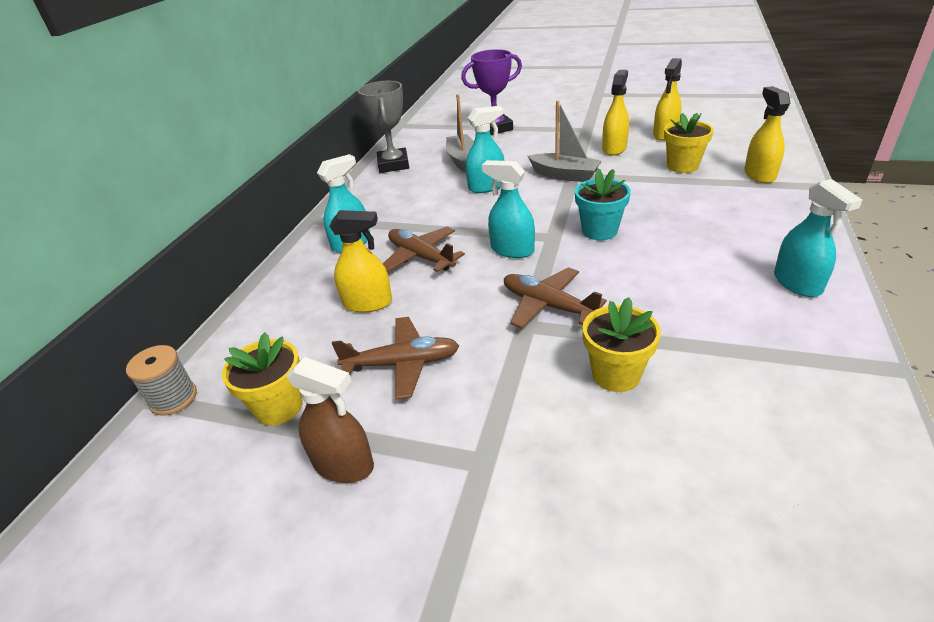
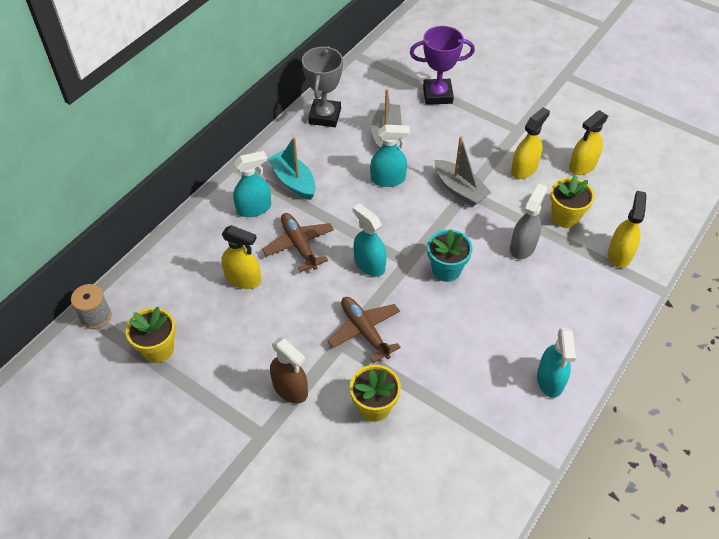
camera: 15 degrees right, 15 degrees up
(343, 464) = (183, 406): brown spray bottle -> brown spray bottle (290, 389)
(386, 213) = (293, 181): none -> turquoise boat
(403, 364) = (245, 344): brown plane -> none
(662, 194) = (522, 246): none -> grey spray bottle

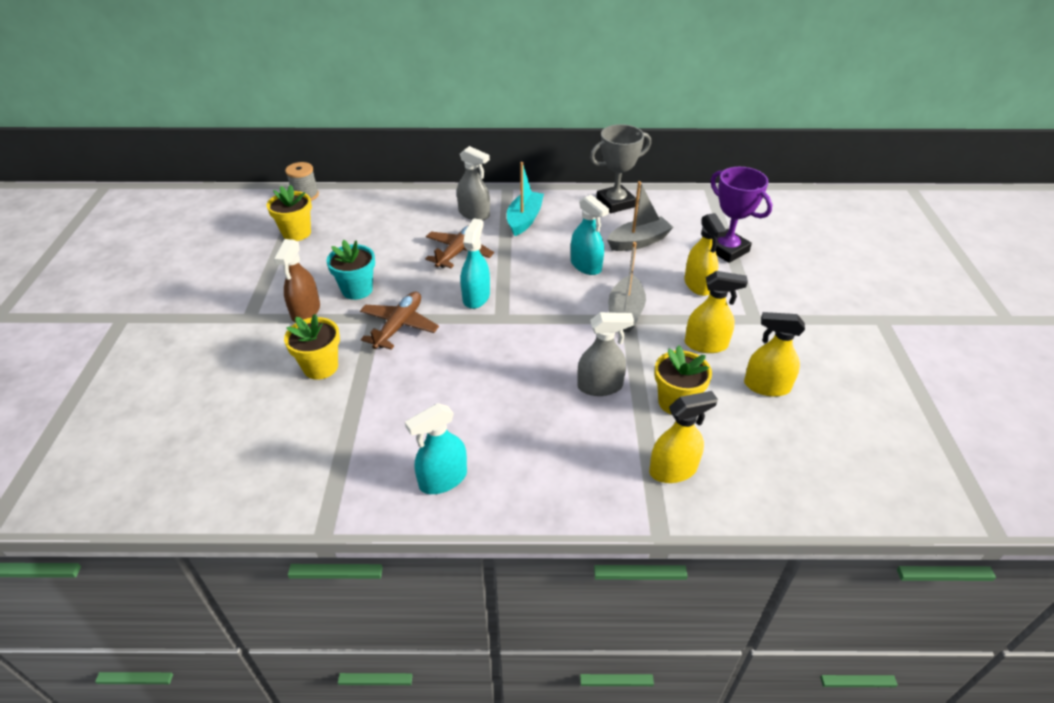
camera: 55 degrees right, 10 degrees down
(243, 279) = (397, 240): yellow spray bottle -> yellow spray bottle (698, 285)
(254, 208) = (474, 214): turquoise spray bottle -> grey spray bottle
(446, 269) = (516, 345): turquoise flower pot -> turquoise flower pot (357, 290)

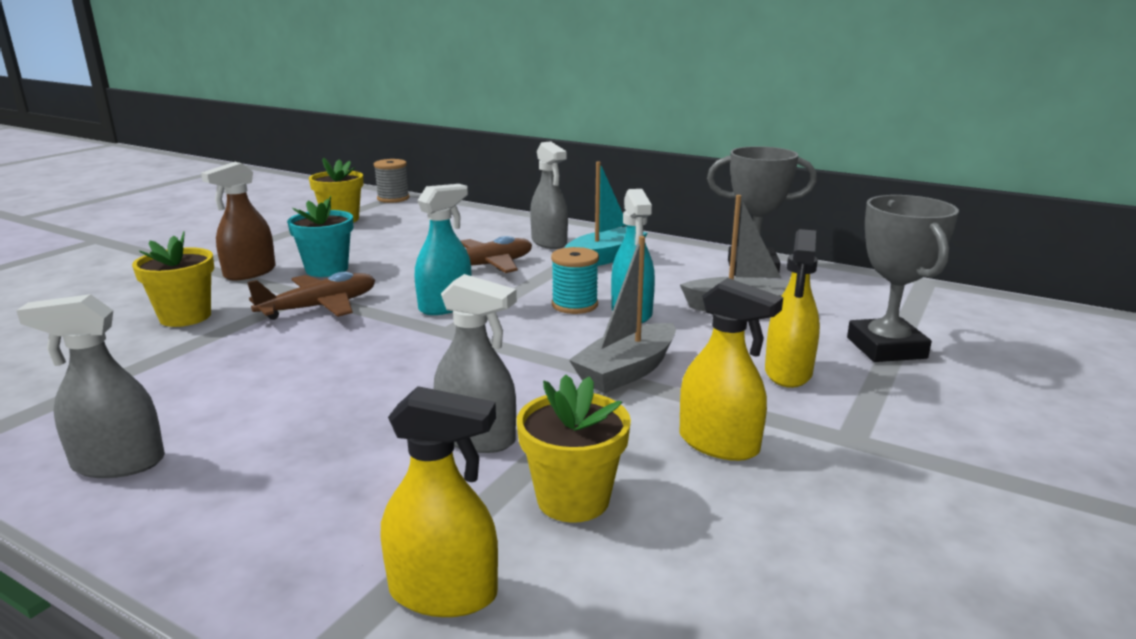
camera: 30 degrees right, 20 degrees down
(443, 479) = (118, 463): turquoise spray bottle -> grey spray bottle
(549, 270) = (574, 305): none -> turquoise spool
(727, 250) = (886, 348): purple trophy -> grey trophy
(766, 386) = (776, 537): yellow spray bottle -> none

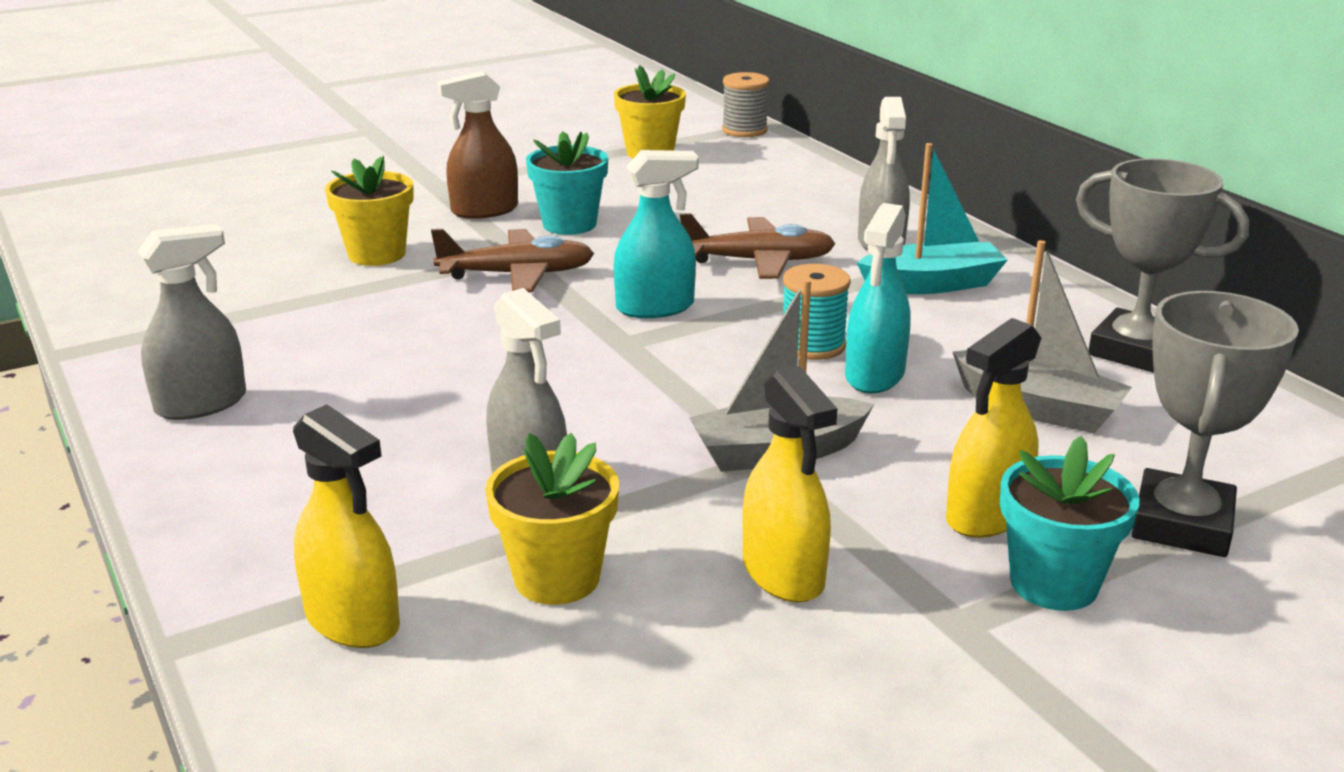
camera: 30 degrees right, 5 degrees up
(118, 463) = (201, 404): grey spray bottle -> grey spray bottle turned 120 degrees clockwise
(869, 399) = (1053, 584): none -> turquoise flower pot

